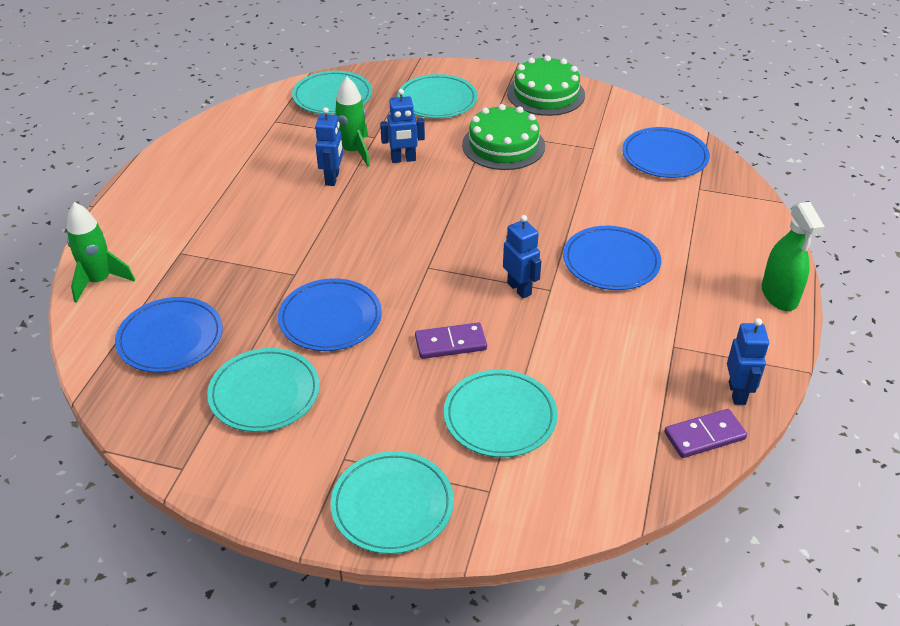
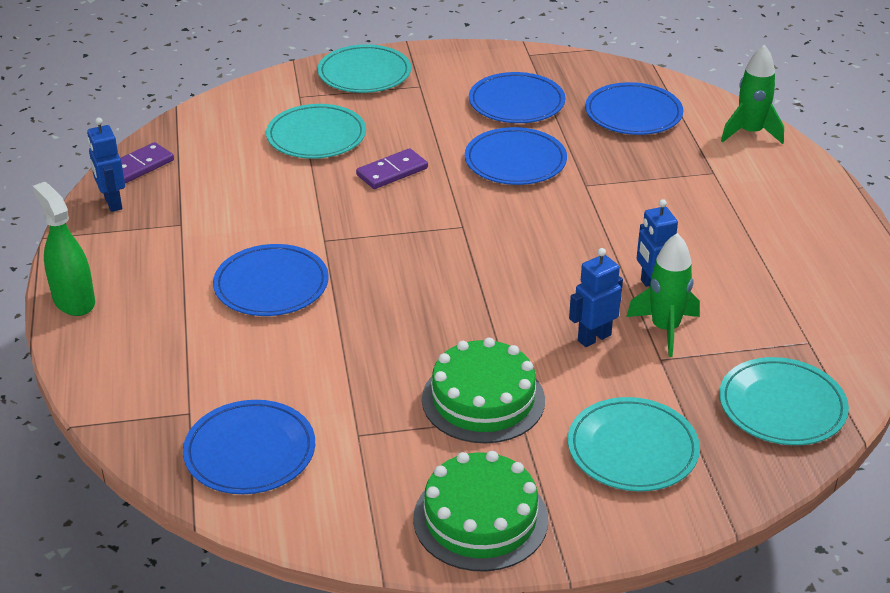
camera: 155 degrees right, 5 degrees down
(264, 393) = (516, 103): turquoise plate -> blue plate
(519, 288) = (356, 232): blue robot -> none

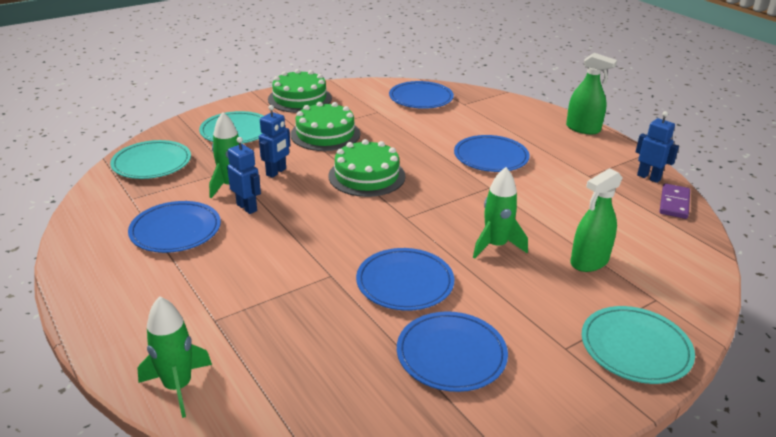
camera: 155 degrees right, 5 degrees down
(316, 136) = (589, 261): turquoise plate -> green spray bottle
(392, 172) = (495, 246): purple domino -> green rocket
(470, 297) = (367, 176): none -> green cake
(633, 113) = (319, 377): blue plate -> blue plate (175, 230)

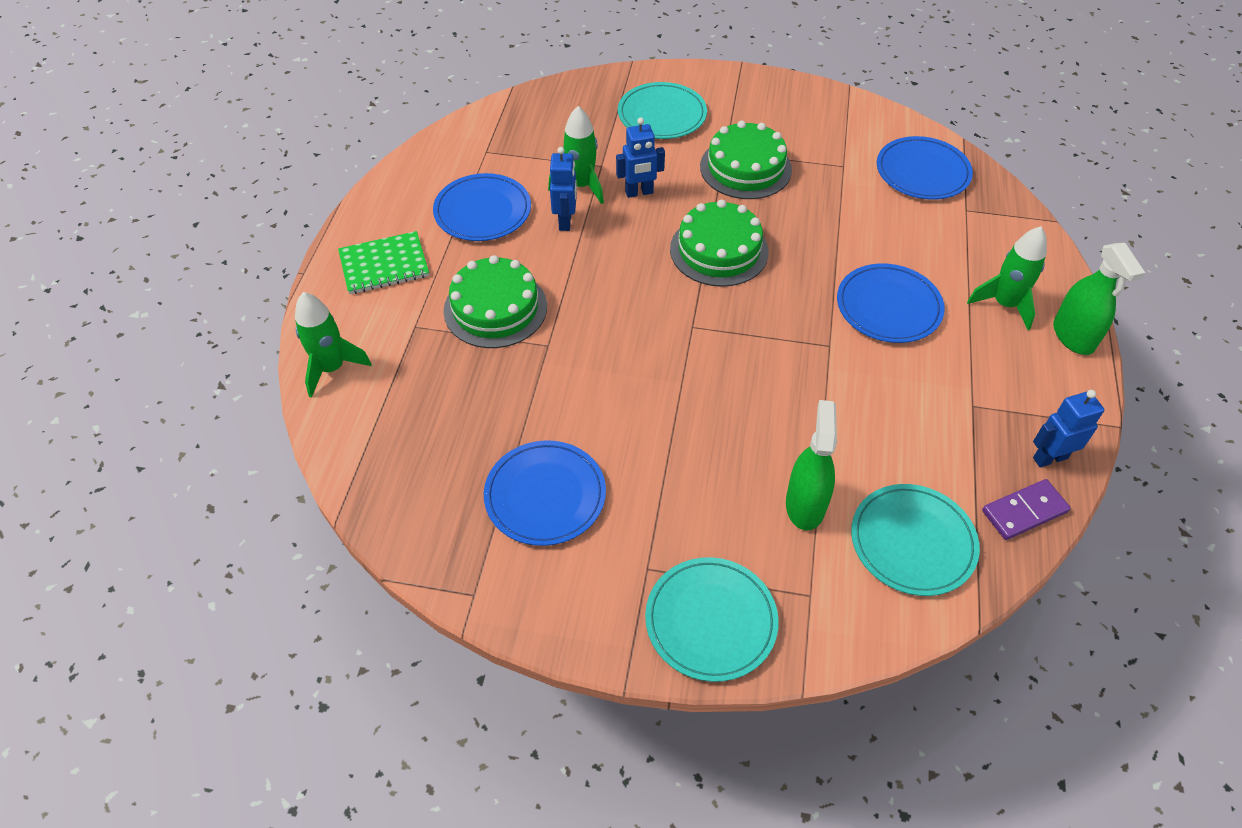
camera: 45 degrees right, 20 degrees up
(134, 299) = (384, 265): none -> green notebook
(152, 163) = (544, 116): turquoise plate -> turquoise plate (912, 542)
(300, 98) = (779, 100): green cake -> green cake (495, 308)
(405, 282) = (598, 398): blue plate -> none
(495, 246) = (735, 419): green rocket -> green rocket (1004, 304)
(589, 261) = (805, 505): green spray bottle -> green spray bottle turned 90 degrees clockwise
(648, 177) = (1049, 458): blue robot -> blue robot turned 105 degrees counterclockwise

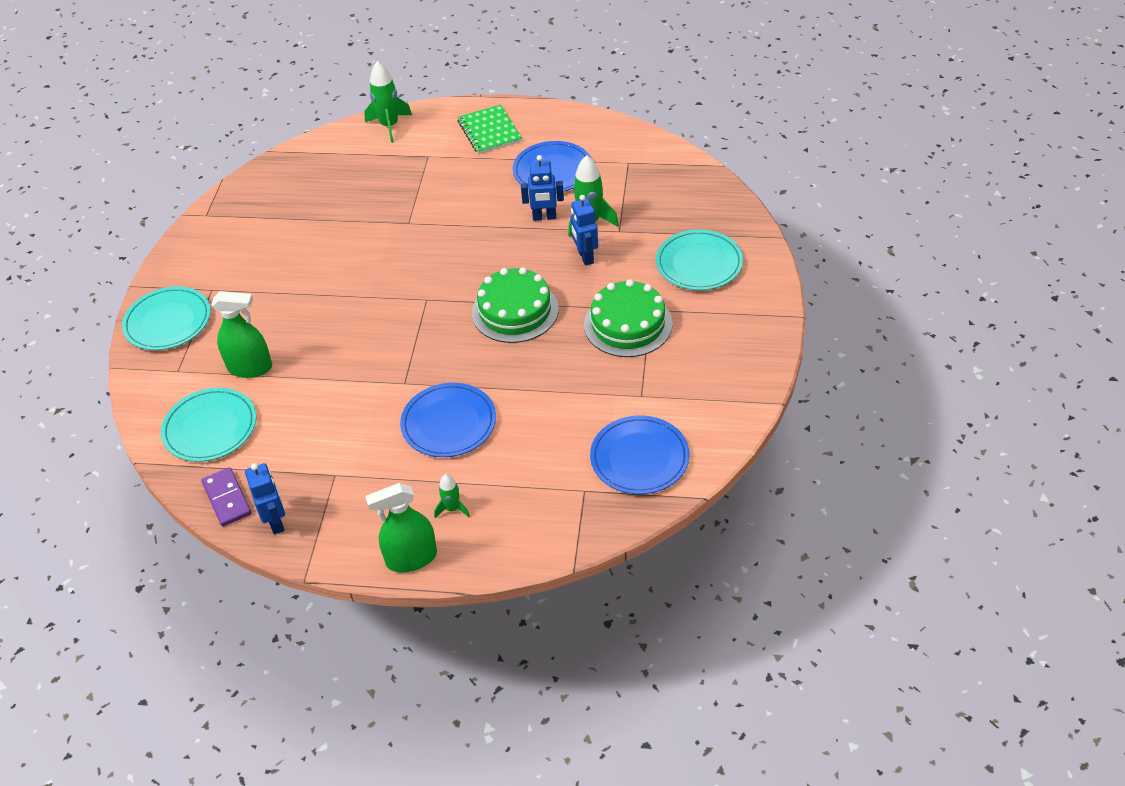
camera: 90 degrees right, 5 degrees down
(495, 308) = (445, 192): green cake -> none
(545, 495) = (274, 237): blue plate -> none
(1004, 304) = (452, 509): green rocket -> green rocket, size x0.56

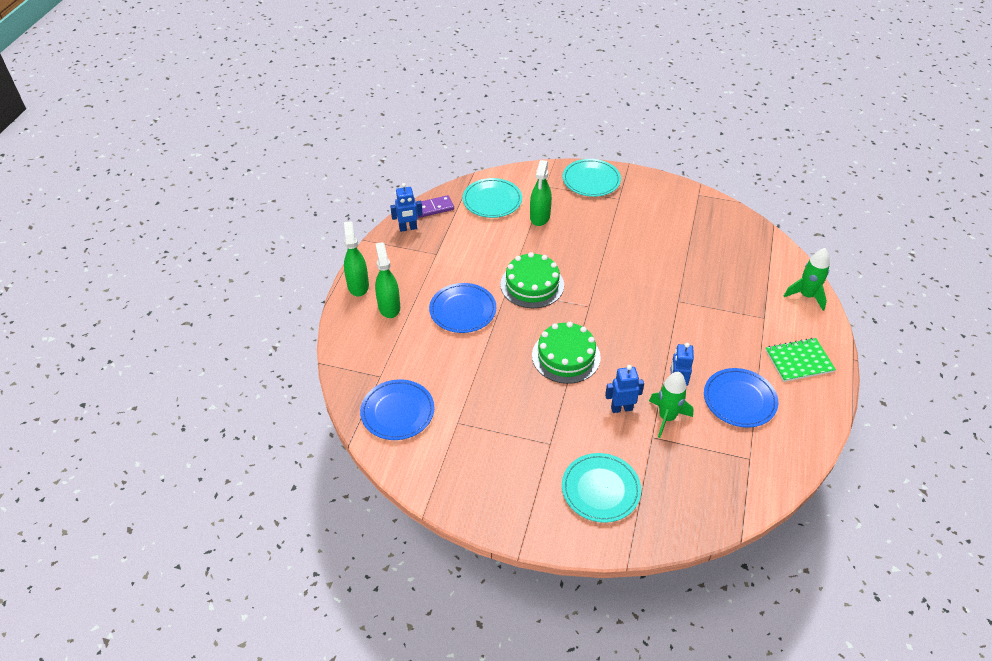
camera: 95 degrees right, 0 degrees up
(452, 509) = (389, 307): green rocket -> green spray bottle
(628, 324) = (536, 426): green cake -> green cake (532, 284)

